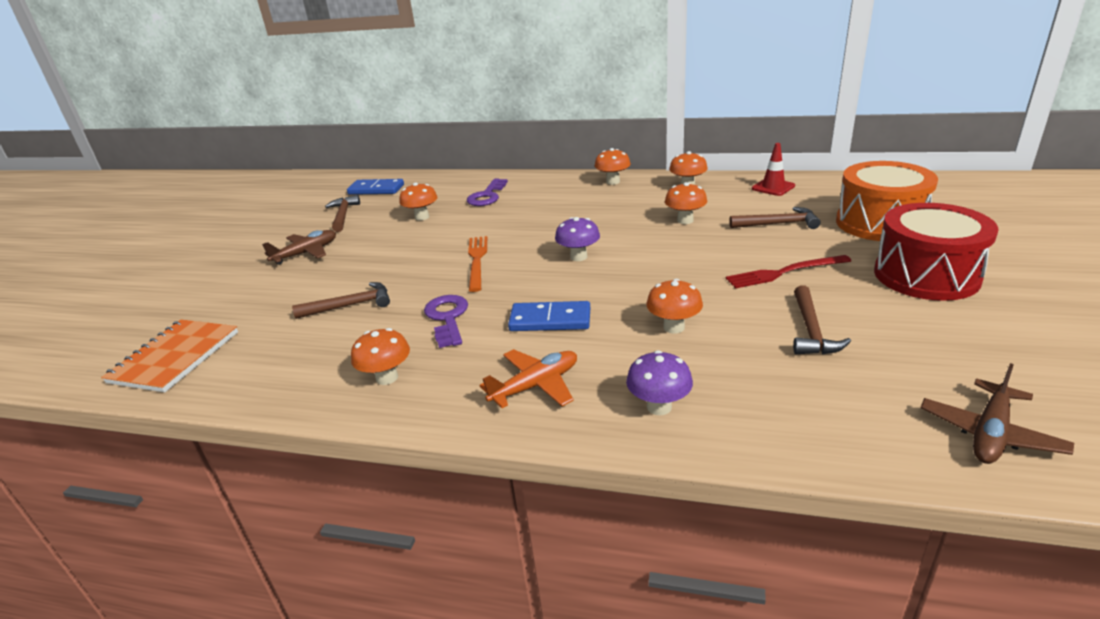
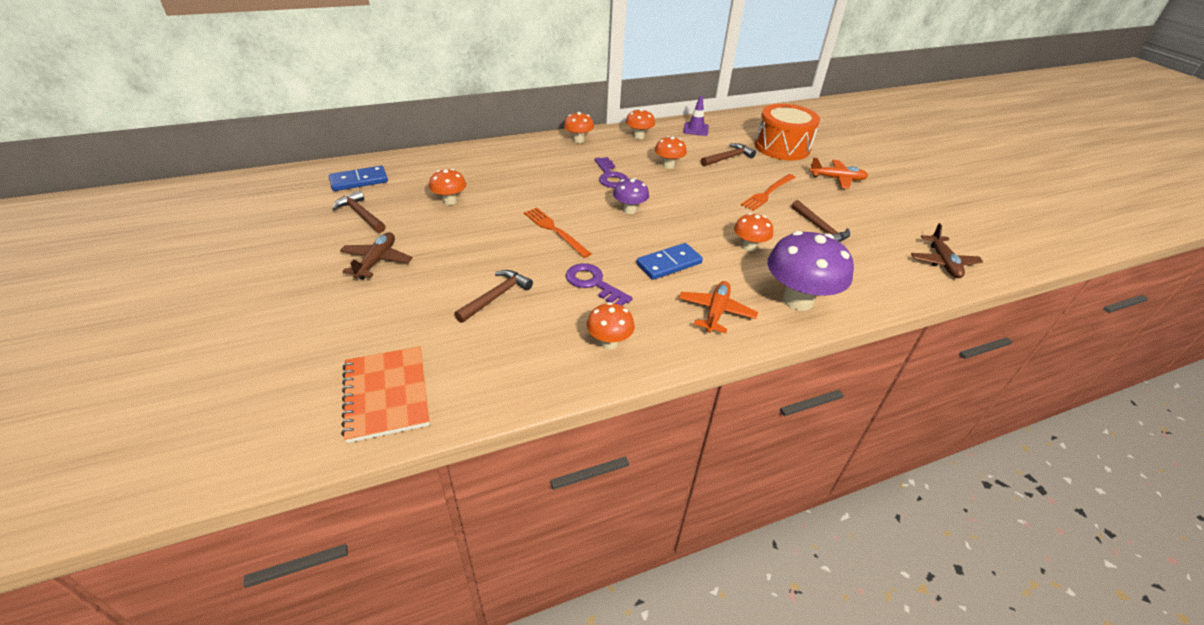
camera: 40 degrees left, 10 degrees up
(487, 196) = (486, 170): purple key -> purple key (610, 176)
(659, 407) = (798, 300): purple mushroom -> purple mushroom, size x1.87
(773, 187) = (695, 129): red traffic cone -> purple traffic cone
(784, 272) = (768, 193): red fork -> orange fork
(926, 275) = (837, 179): red drum -> orange plane

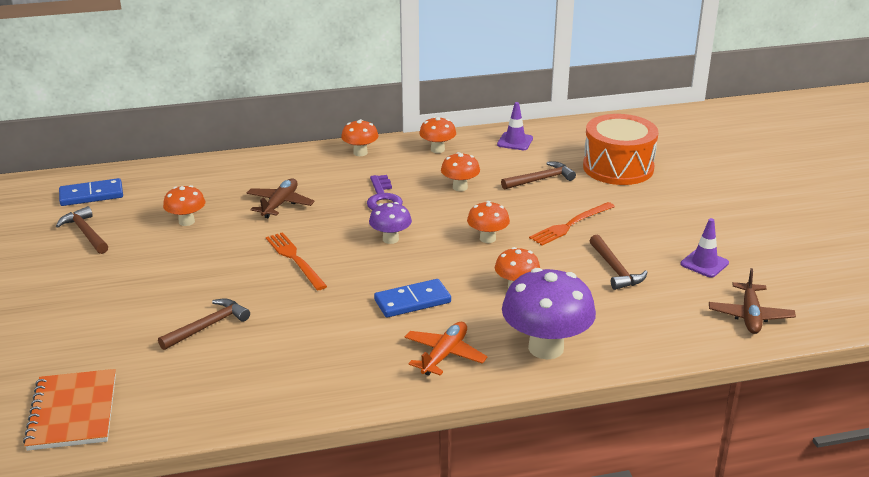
camera: 10 degrees right, 10 degrees down
(377, 261) = (92, 283): brown plane -> brown plane (280, 204)
(593, 283) = (318, 318): purple key -> none
(609, 342) = (313, 378): orange mushroom -> orange mushroom (487, 238)
(837, 179) = (670, 210): orange plane -> none
(885, 220) = (704, 263): none -> purple traffic cone

